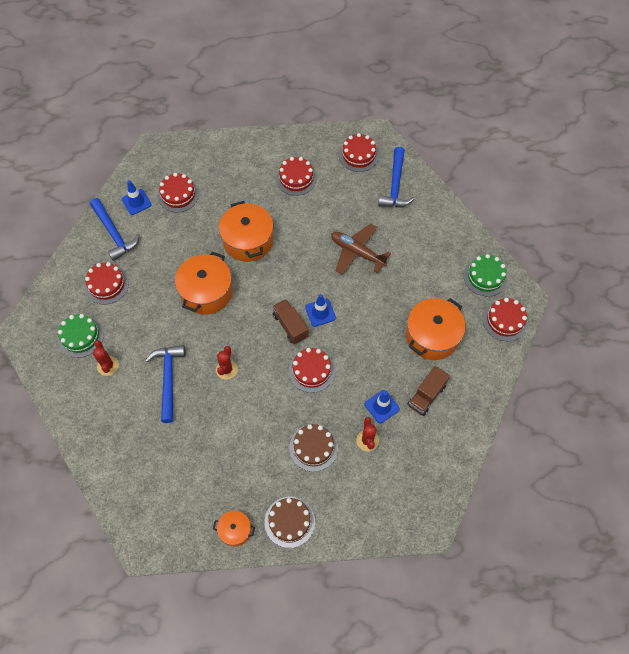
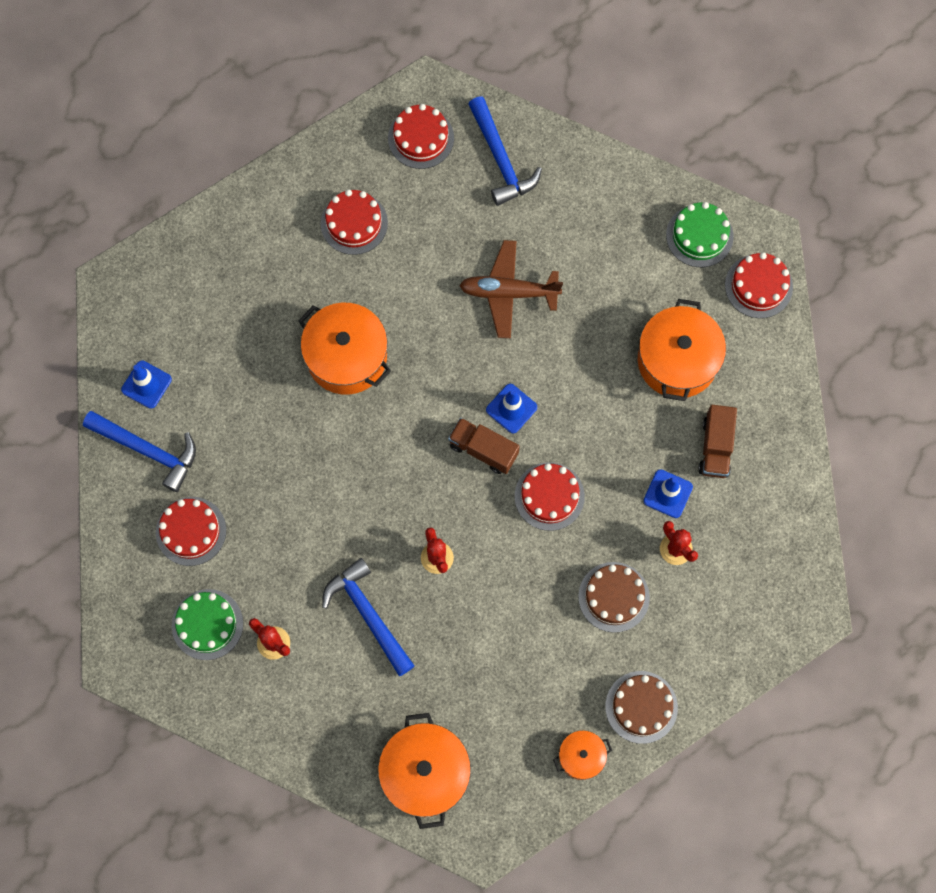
camera: 30 degrees left, 10 degrees up
(178, 195) = (200, 340): red cake -> none
(206, 292) = (338, 464): orange pot -> orange pot (425, 773)

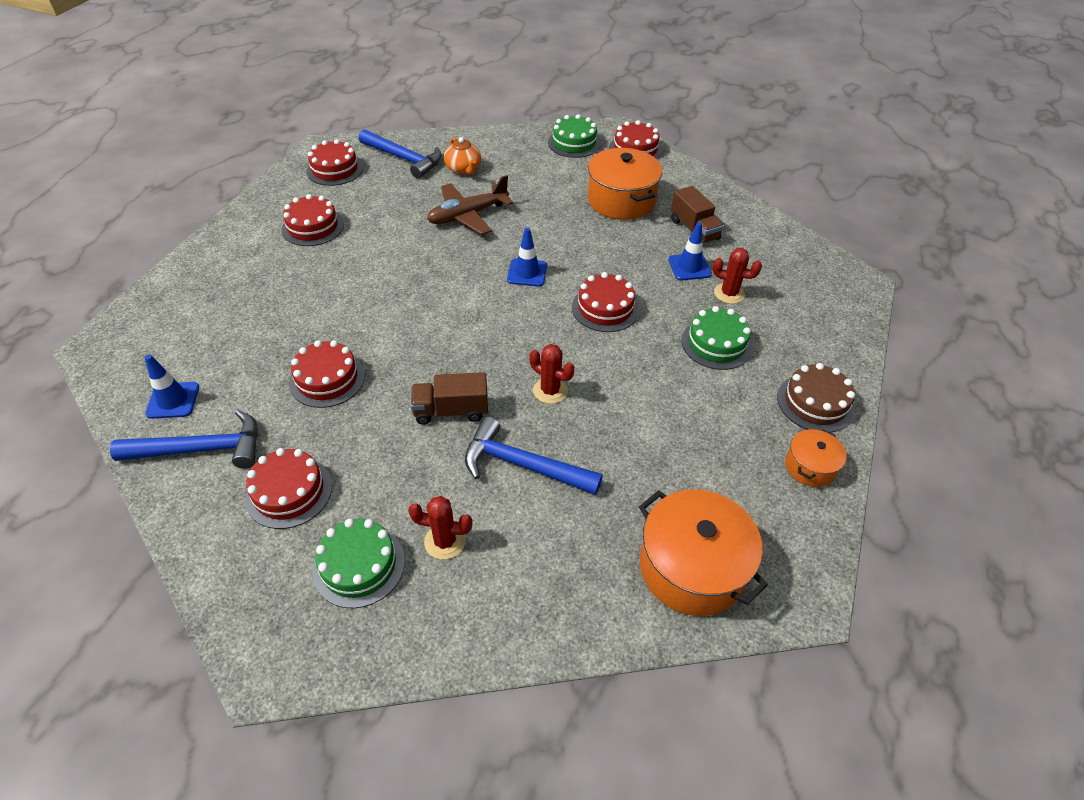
camera: 35 degrees left, 25 degrees down
(271, 434) = (327, 379): none -> red cake
(346, 357) = (363, 301): orange pot -> none
(483, 450) = (527, 305): brown truck -> brown truck (451, 411)
(551, 214) = (463, 169): none -> orange teapot
(613, 597) = (716, 343): brown cake -> green cake

